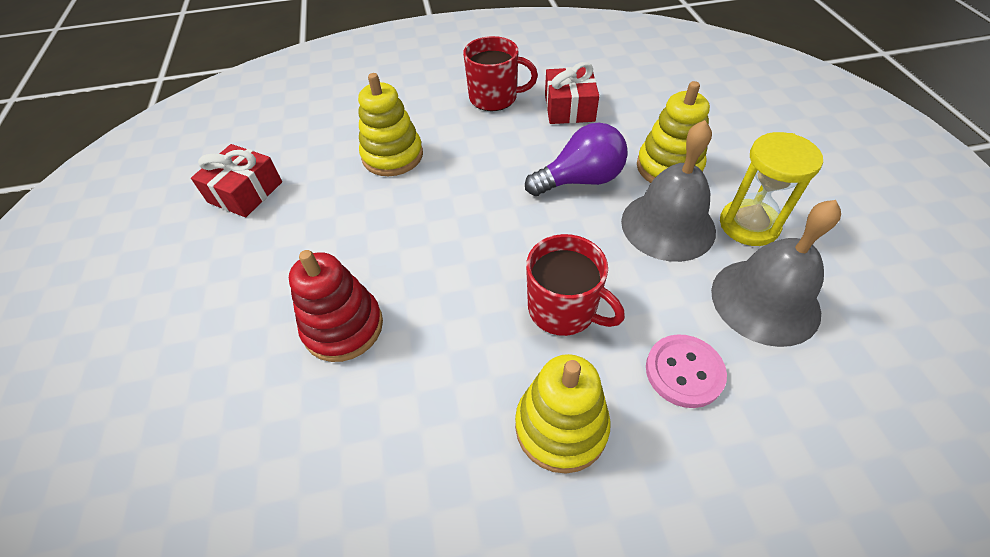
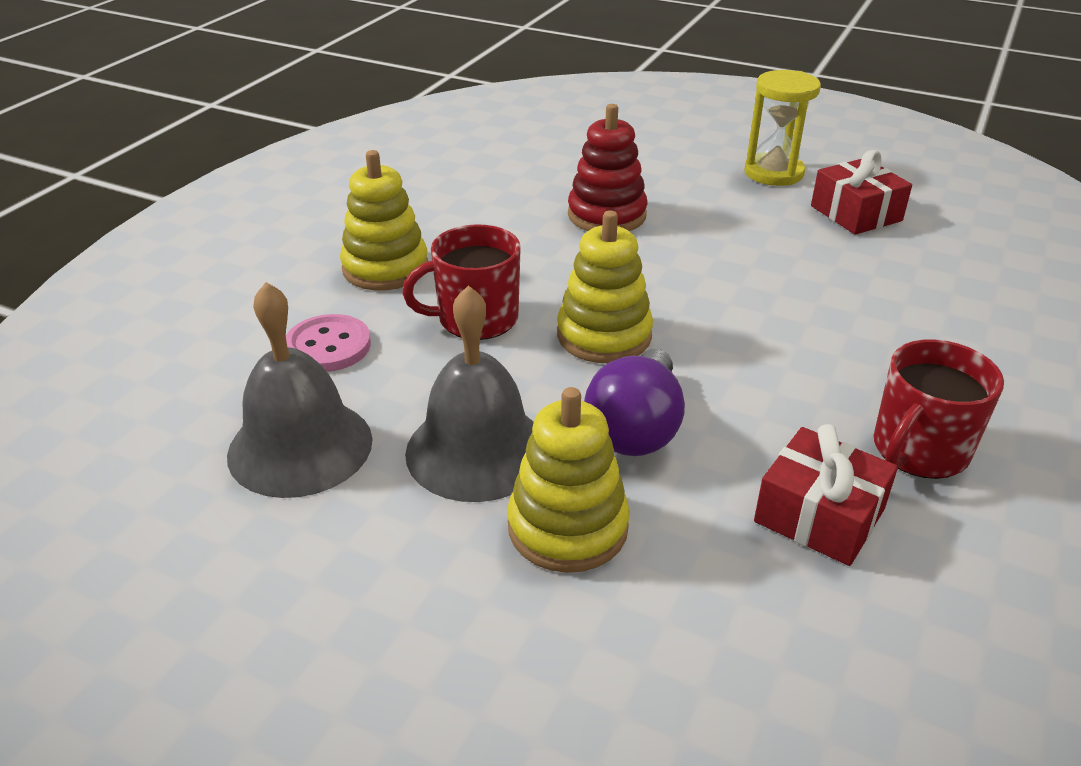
camera: 125 degrees right, 15 degrees down
(392, 156) = (839, 311): yellow stacking toy -> yellow stacking toy (604, 335)
(749, 225) = (387, 521): yellow hourglass -> yellow hourglass (773, 173)

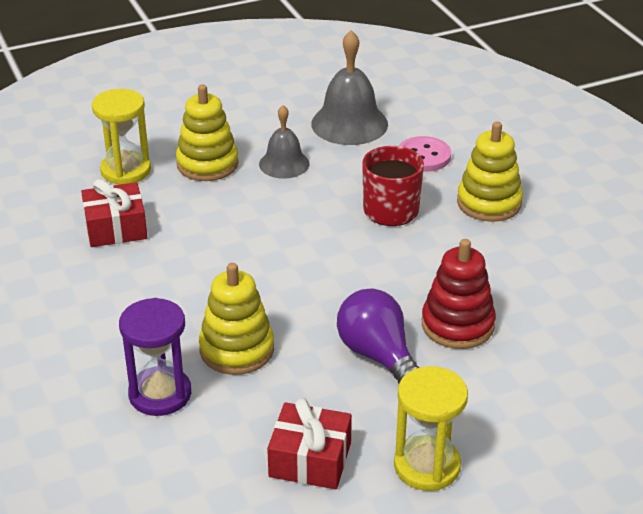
camera: 130 degrees right, 0 degrees up
(477, 450) = (284, 164): grey bell -> grey bell, size x0.63
(604, 335) = (319, 243): yellow stacking toy -> yellow stacking toy (237, 349)
(636, 428) = (235, 212): purple light bulb -> purple light bulb (378, 356)
(698, 612) = (126, 170): none -> yellow hourglass
(919, 450) = (98, 285): red mug -> none
(943, 311) = (160, 394): none -> purple hourglass

